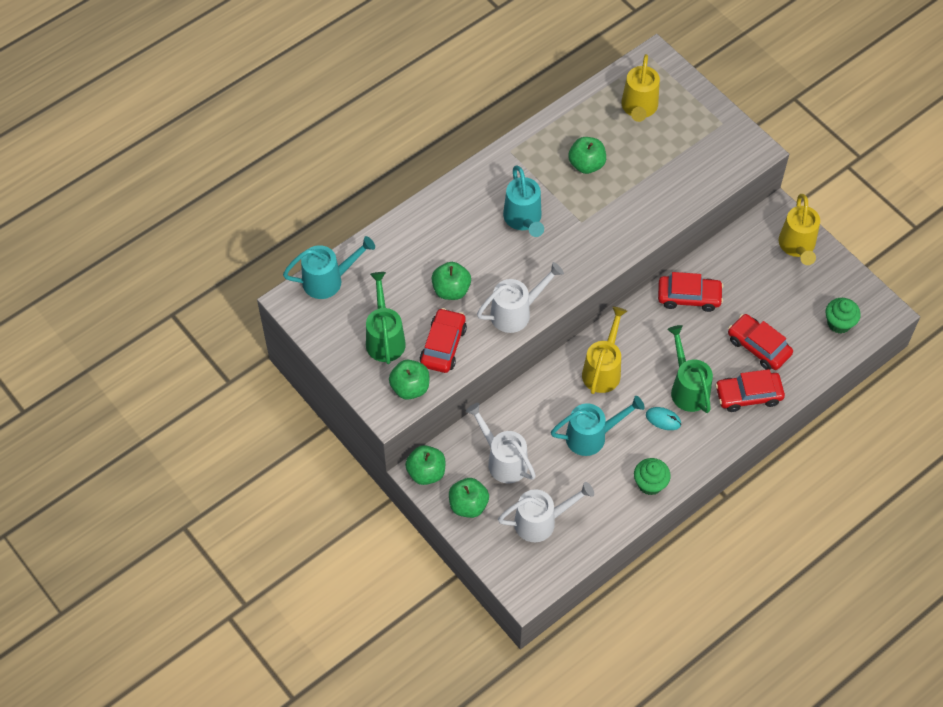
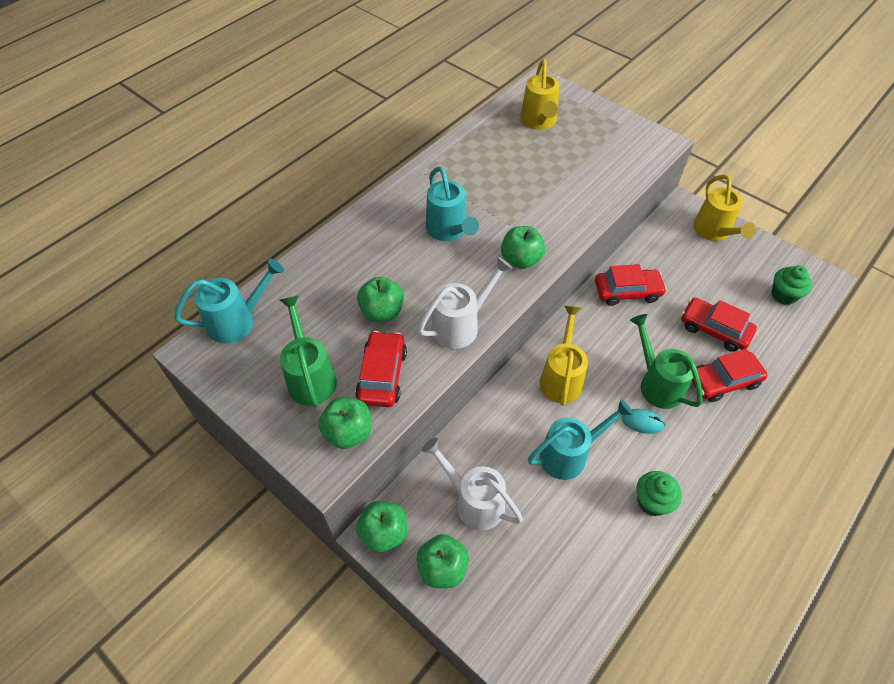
camera: 10 degrees left, 5 degrees down
(541, 521) = (537, 574): white watering can -> none
(586, 164) = (501, 173): green apple -> green apple (521, 260)

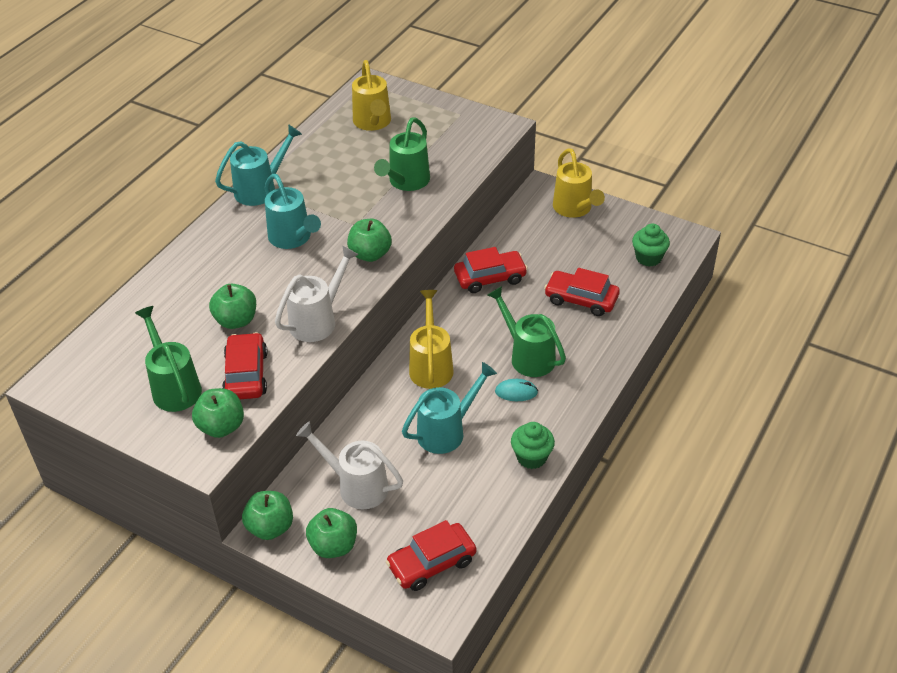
camera: 10 degrees left, 10 degrees down
(238, 321) = (89, 351): turquoise watering can -> turquoise watering can (261, 189)
(564, 187) = (406, 182): none -> green watering can
(723, 381) = (593, 344): red car -> red car (432, 563)

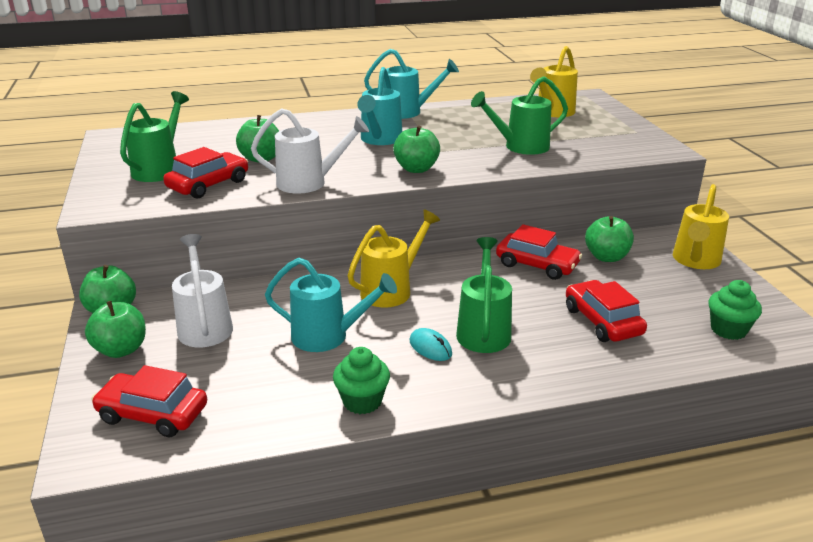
camera: 45 degrees right, 15 degrees down
(221, 427) = (138, 200): green apple -> green apple (606, 257)

